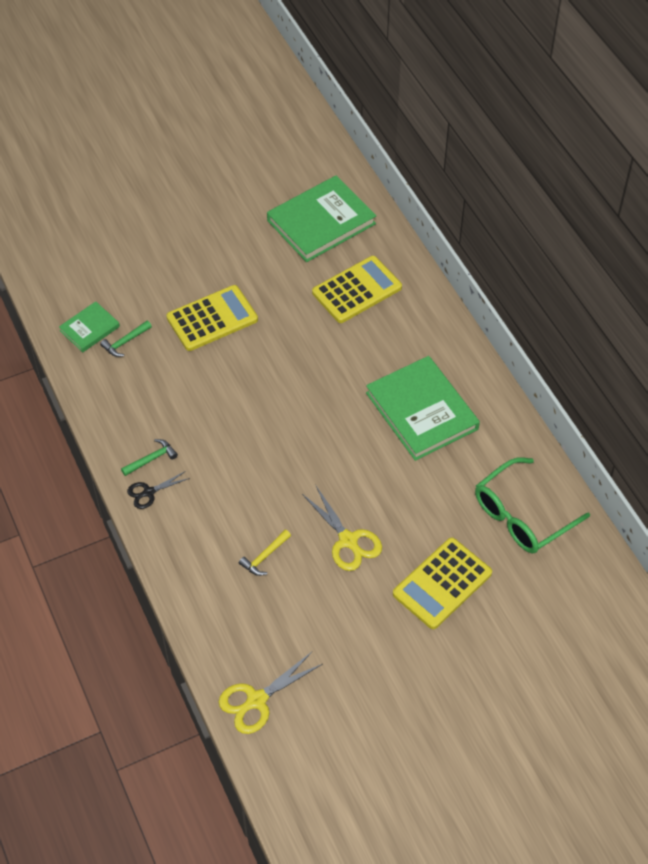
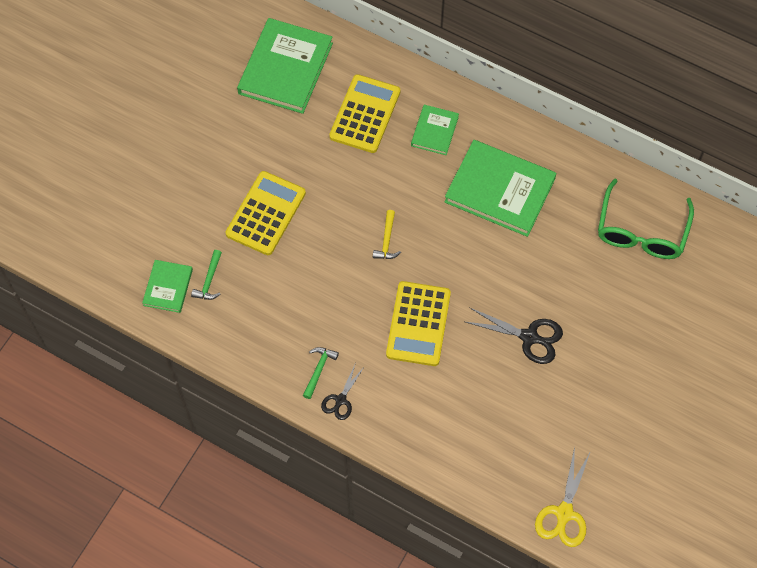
camera: 35 degrees left, 10 degrees up
(264, 557) = (476, 393): yellow hammer -> yellow hammer (387, 240)
(348, 541) = (529, 337): yellow scissors -> black scissors
(404, 335) = (434, 131): none -> green book
(442, 583) = (626, 326): yellow calculator -> yellow calculator (418, 324)

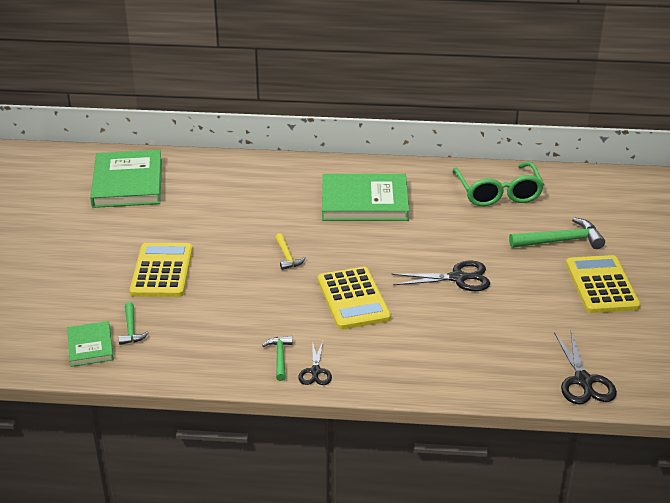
camera: 25 degrees left, 30 degrees down
(365, 114) = (216, 190): yellow calculator -> yellow calculator (601, 285)
(434, 131) = (284, 184): green book -> none
(564, 513) = (583, 381): yellow scissors -> black scissors
(660, 328) = (561, 241): none -> green hammer

